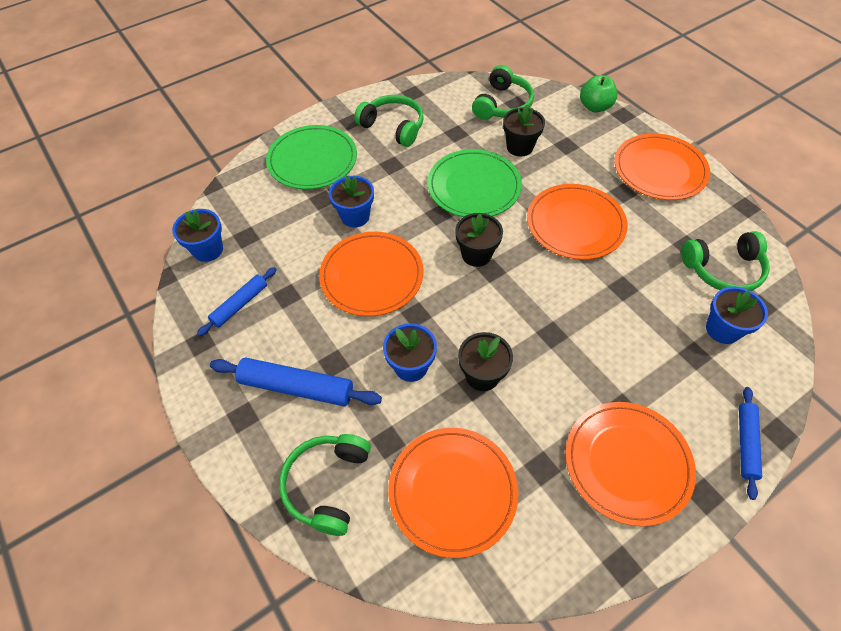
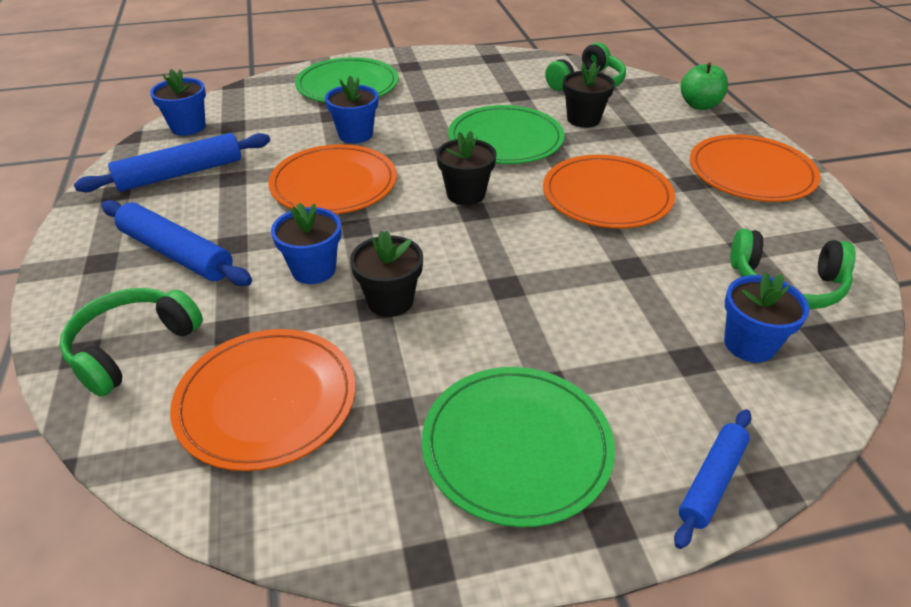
camera: 20 degrees right, 15 degrees down
(240, 304) = (180, 174): blue rolling pin -> blue rolling pin, size x1.60
(393, 127) = (451, 78): green headphones -> none
(627, 463) = (516, 446): orange plate -> green plate

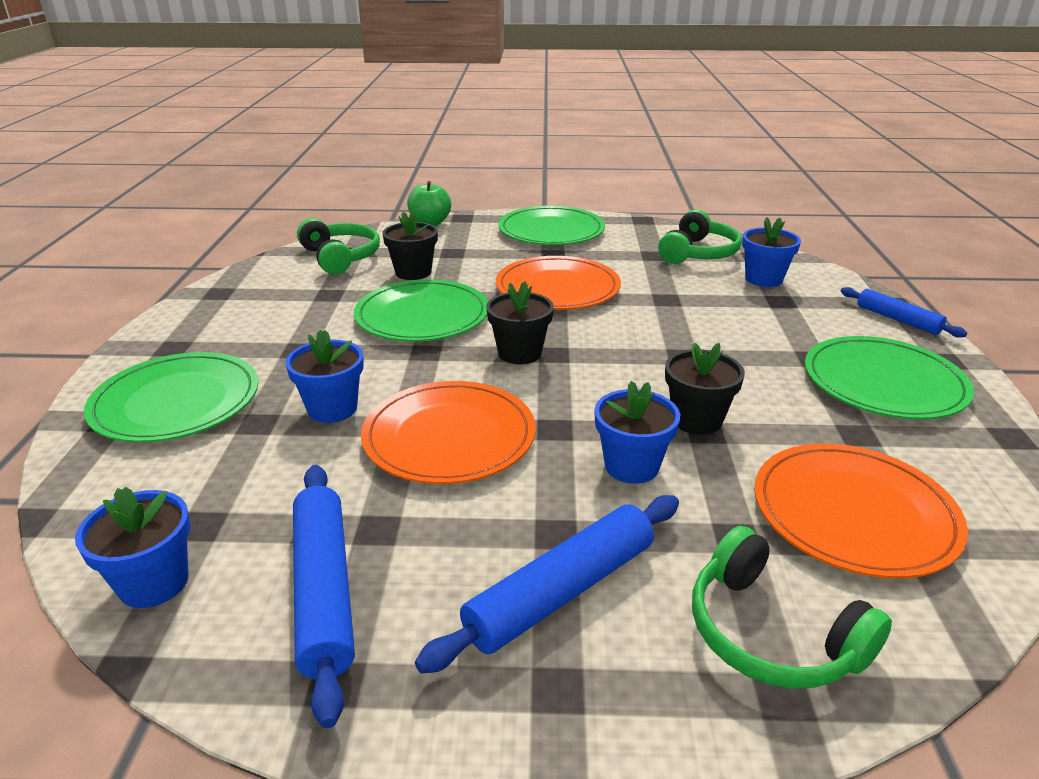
camera: 75 degrees left, 10 degrees down
(751, 173) = (551, 230): orange plate -> green plate

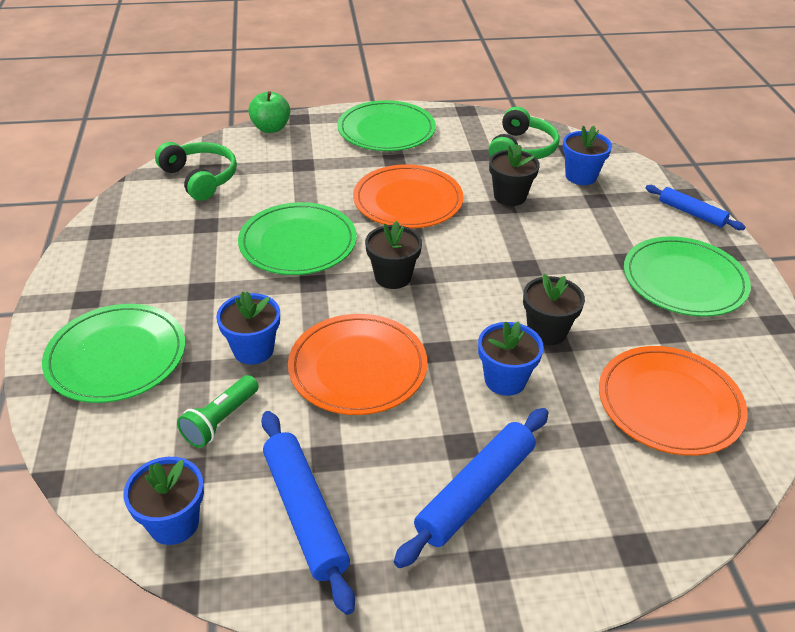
camera: 10 degrees left, 10 degrees up
(263, 475) = (220, 420): none -> green flashlight
(413, 272) = (274, 192): black flower pot -> black flower pot (510, 196)
(771, 633) = (622, 505): green headphones -> none

